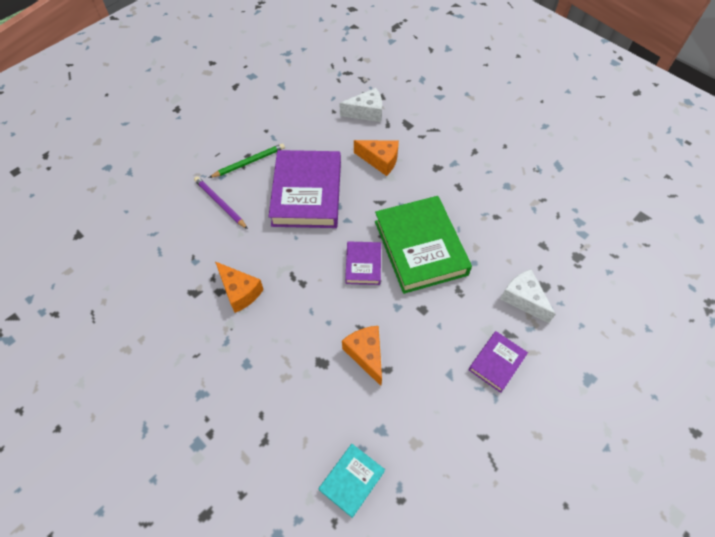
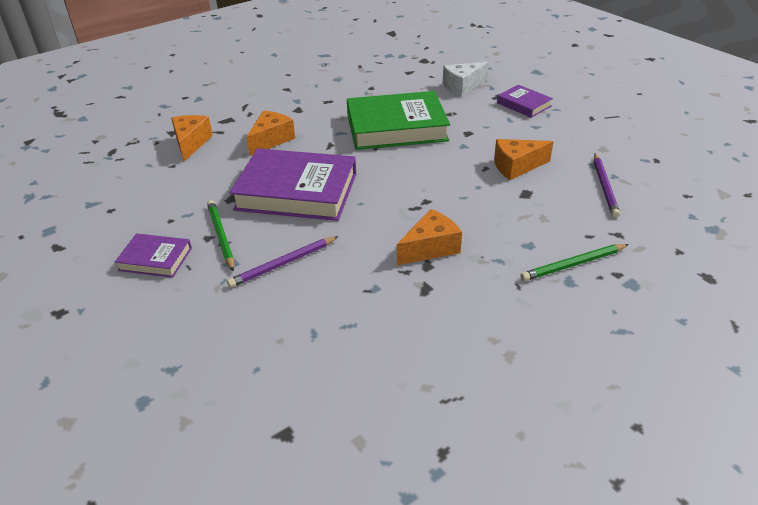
camera: 80 degrees left, 20 degrees down
(221, 398) = (573, 264): none -> green pencil
(340, 437) = (604, 186): none -> purple pencil
(352, 480) = (646, 183): turquoise book -> none
(363, 265) = (410, 161): purple book -> purple book (155, 259)
(366, 112) = (191, 143): white cheese -> orange cheese

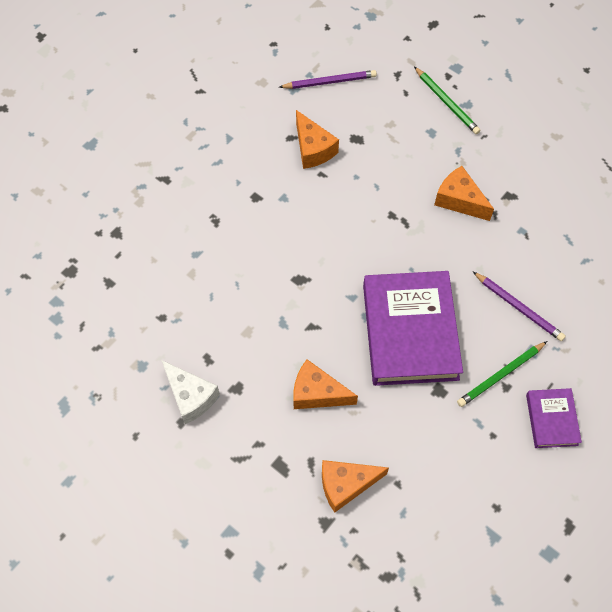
camera: 105 degrees left, 25 degrees up
(396, 127) = (259, 267): green book -> none
(462, 86) = (143, 216): white cheese -> white cheese (190, 397)
(524, 104) = (180, 151): purple book -> none

